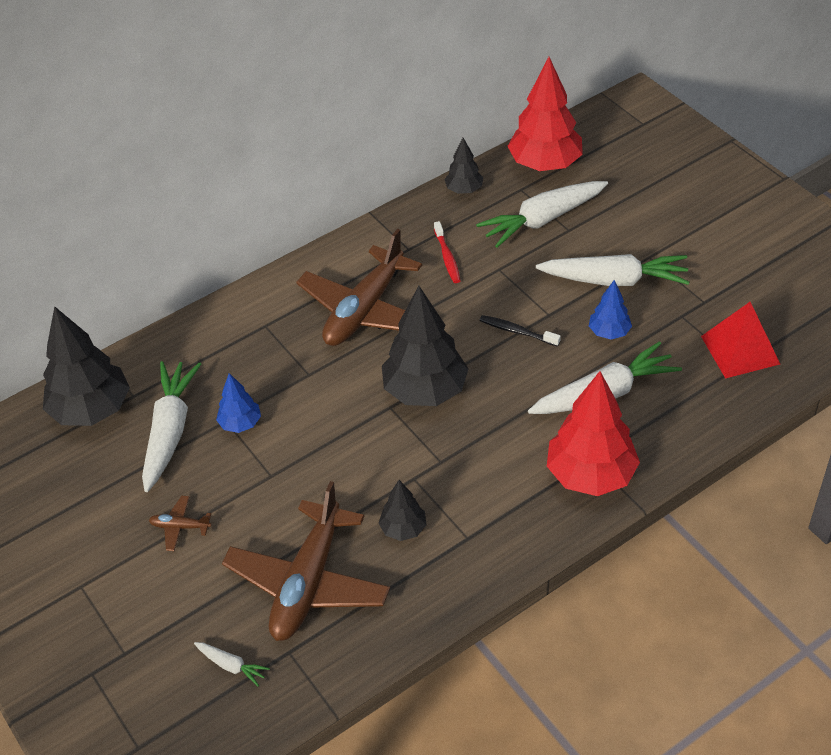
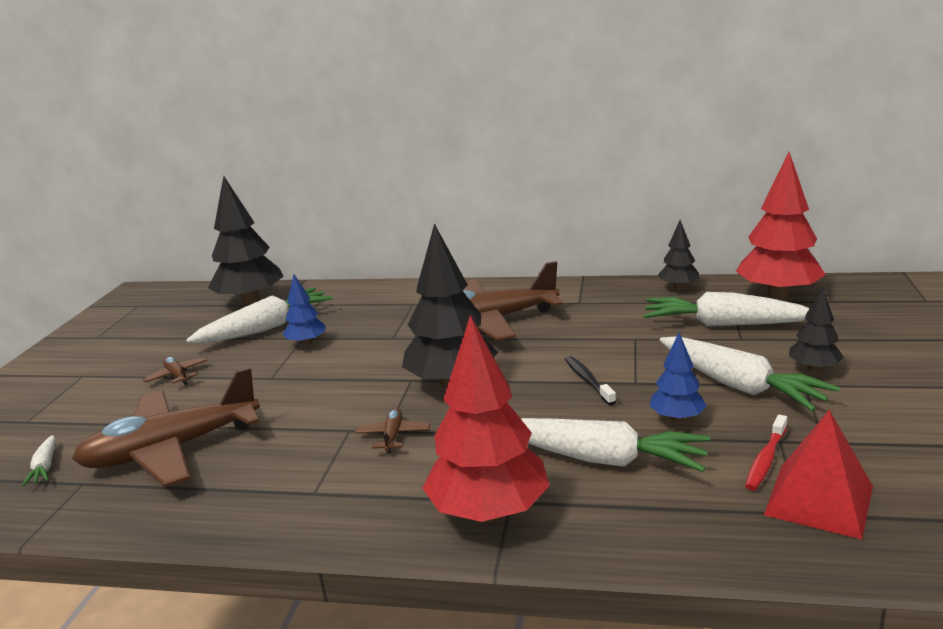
camera: 45 degrees right, 25 degrees down
(403, 529) = (284, 456): black tree -> black tree (814, 369)
(447, 257) = (602, 317): red toothbrush -> red toothbrush (765, 459)
(452, 462) = (393, 436): none -> brown plane

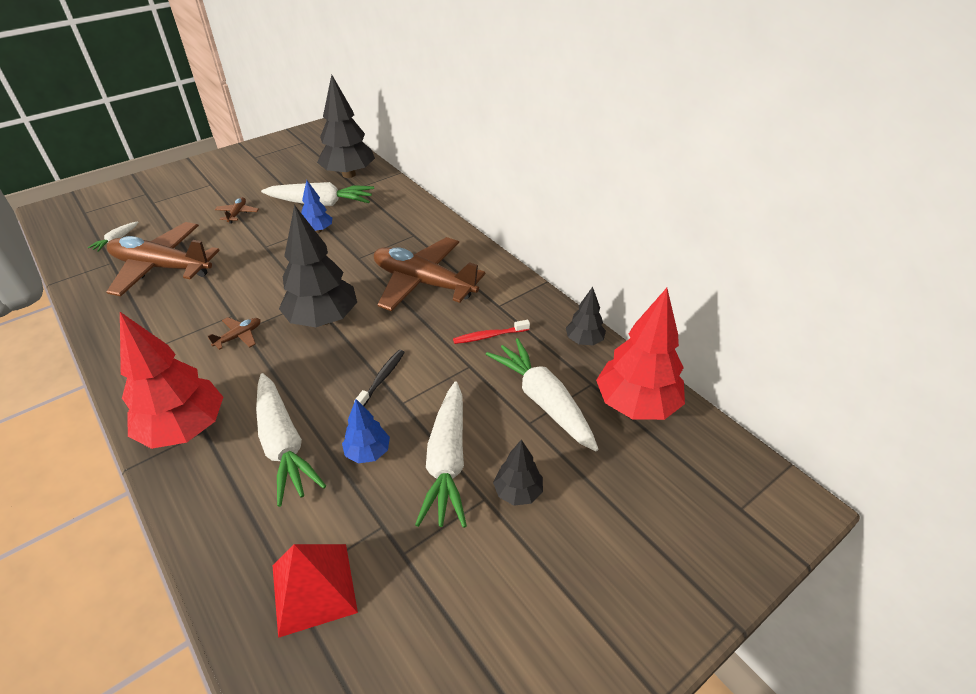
camera: 40 degrees right, 20 degrees up
(765, 459) = (348, 530): red toothbrush -> red toothbrush (489, 336)

